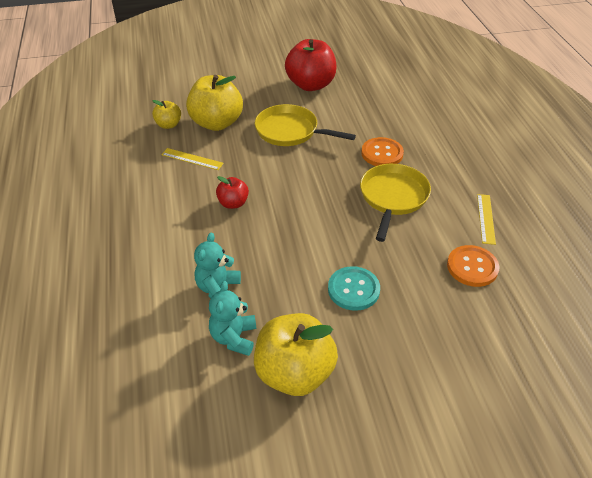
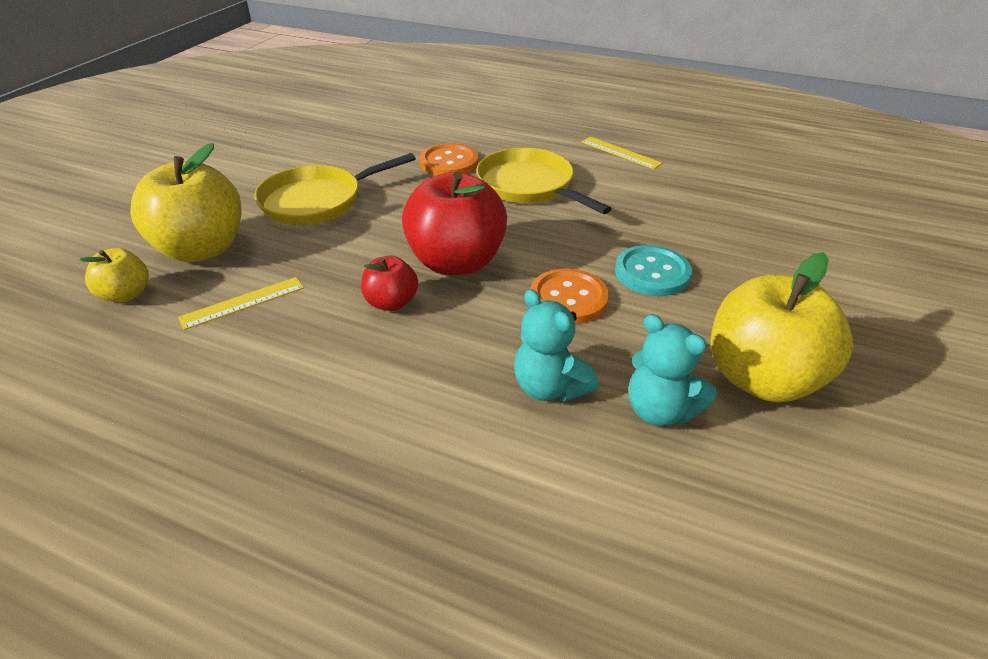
camera: 55 degrees left, 5 degrees down
(310, 85) = (255, 153): red apple -> red apple (456, 262)
(472, 267) = (682, 188): orange button -> orange button (568, 298)

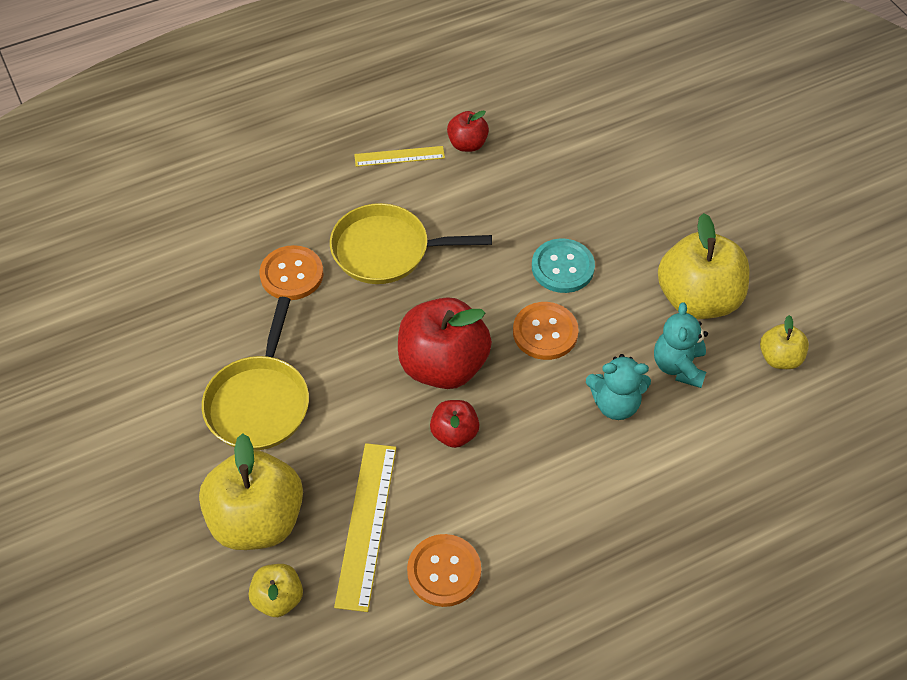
camera: 50 degrees left, 15 degrees up
(225, 373) = (444, 571): none -> orange button
(243, 302) = (366, 524): yellow ruler -> yellow ruler, size x1.64
(660, 410) = (678, 366): turquoise teddy bear -> turquoise teddy bear turned 105 degrees clockwise
(684, 172) = (467, 144): none -> red apple
(800, 497) = (779, 358): none -> yellow apple

